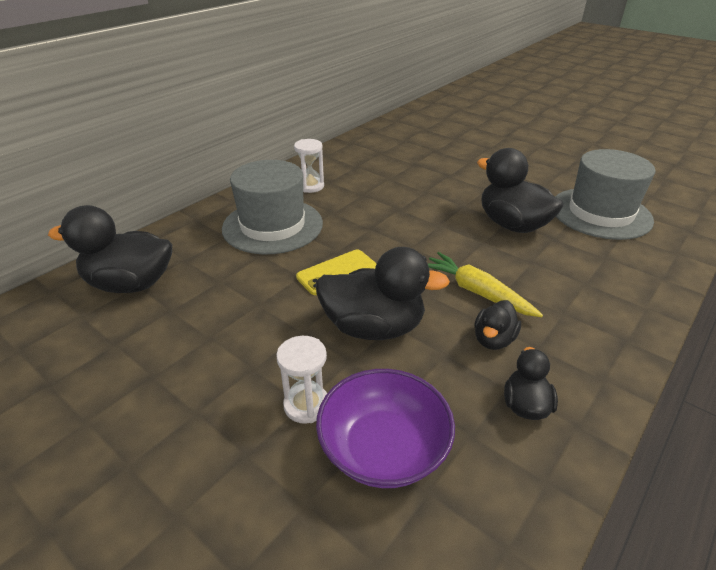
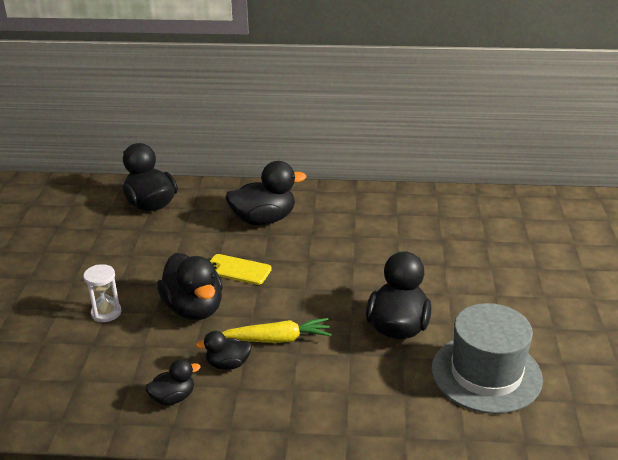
camera: 55 degrees right, 5 degrees down
(272, 226) = (264, 219): grey hat -> black duck
(310, 186) = (336, 209): white hourglass -> none
(383, 448) = (95, 353): purple bowl -> none
(477, 292) = (277, 339): yellow carrot -> yellow carrot turned 75 degrees clockwise

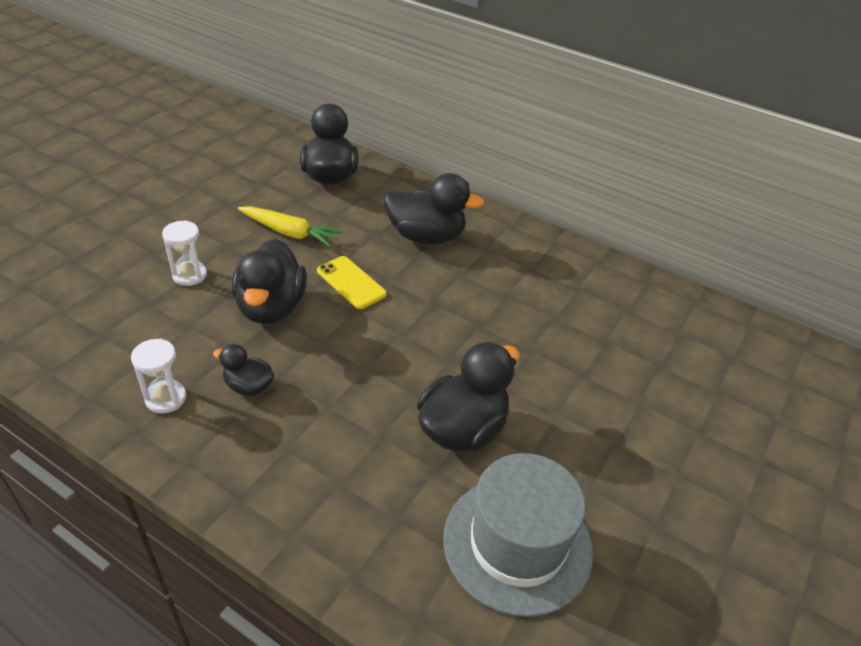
camera: 25 degrees right, 10 degrees up
(173, 398) = (166, 398): black duck -> white hourglass
(277, 339) = (321, 381): yellow carrot -> yellow carrot (289, 232)

